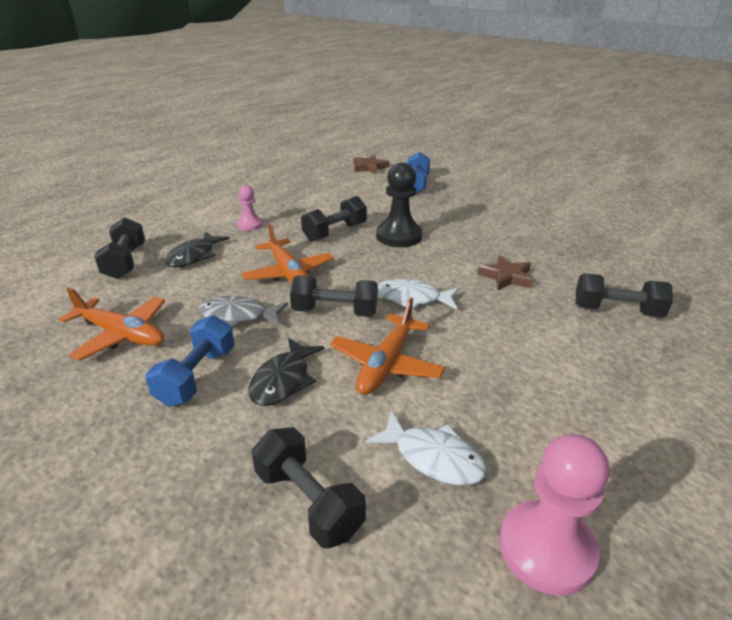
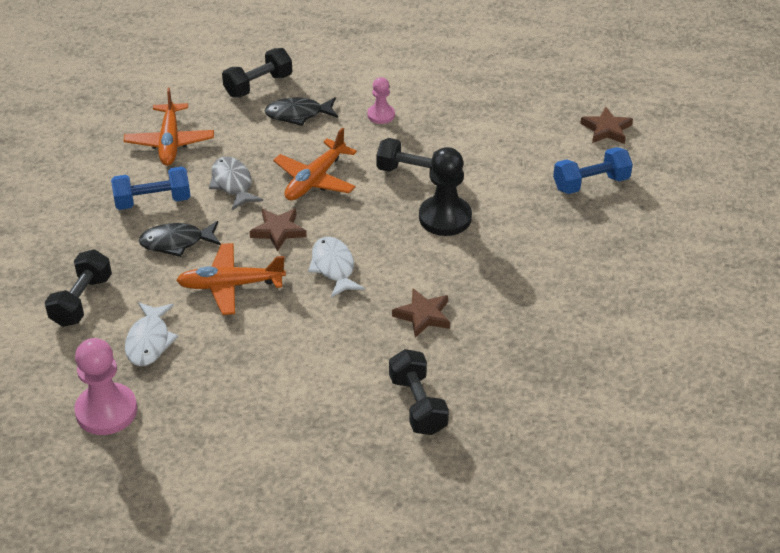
camera: 60 degrees right, 10 degrees up
(335, 312) = (278, 231): black dumbbell -> brown star

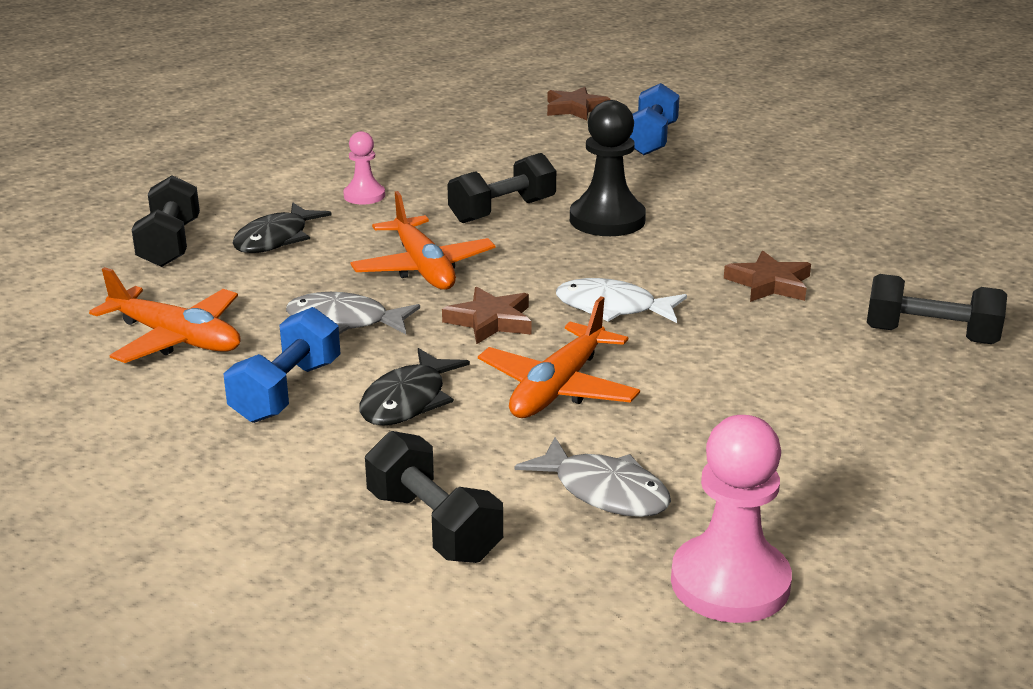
camera: 55 degrees left, 15 degrees down
(149, 341) = (604, 491): white fish -> grey fish

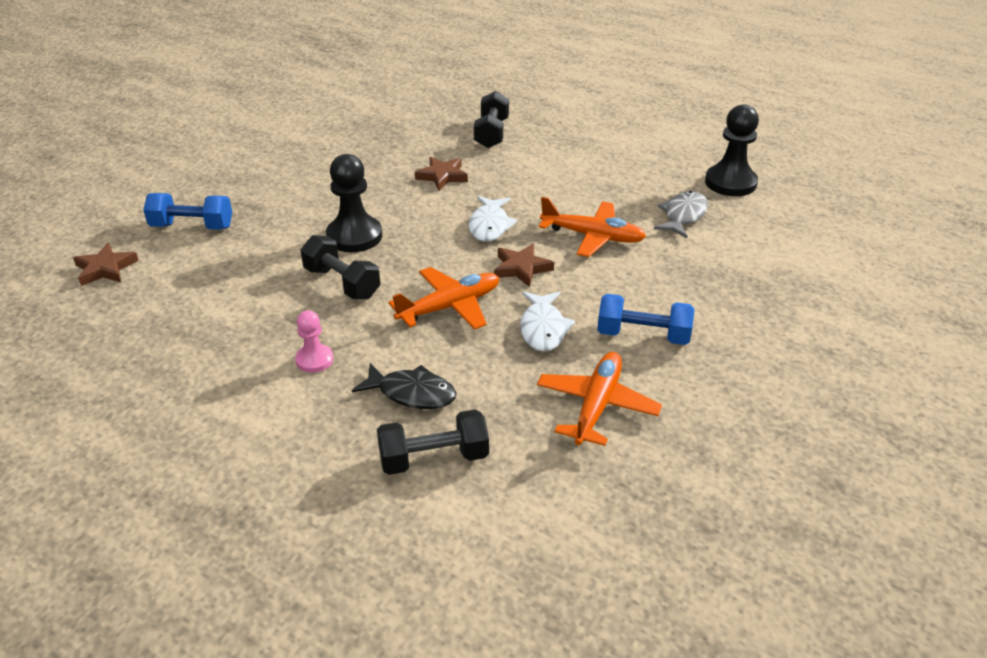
camera: 100 degrees left, 10 degrees up
(345, 322) = (543, 328): grey fish -> white fish
(408, 400) = (631, 286): black fish -> none
(434, 526) = (741, 260): black dumbbell -> none
(730, 583) = (730, 183): pink pawn -> black pawn

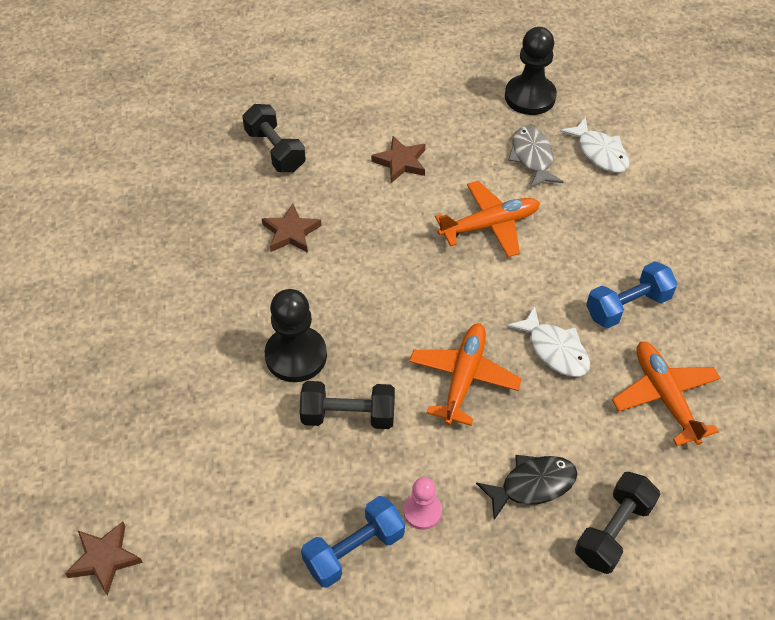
camera: 40 degrees left, 15 degrees up
(192, 226) = (126, 449): blue dumbbell -> blue dumbbell (354, 550)
(489, 225) = (396, 266): white fish -> white fish (599, 153)
(521, 268) = (473, 297): brown star -> brown star (401, 162)

